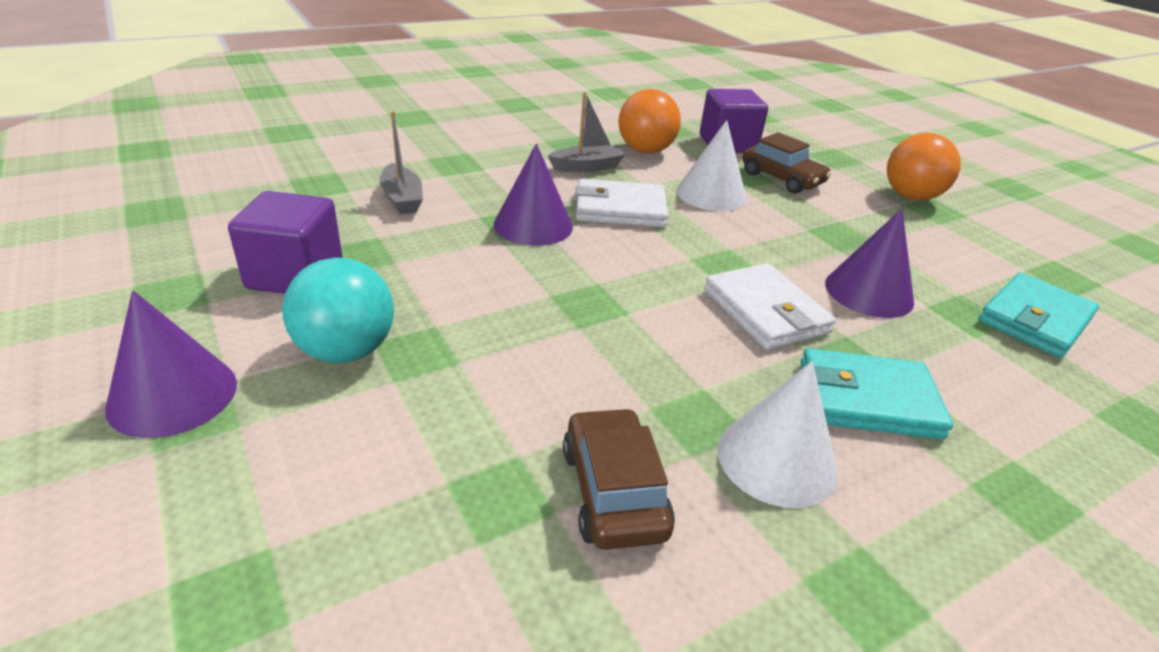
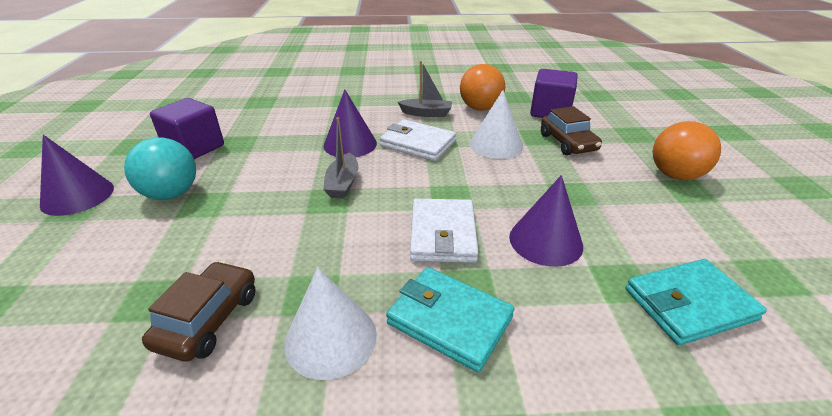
camera: 30 degrees right, 0 degrees up
(402, 199) = (293, 116): grey boat -> grey boat (343, 183)

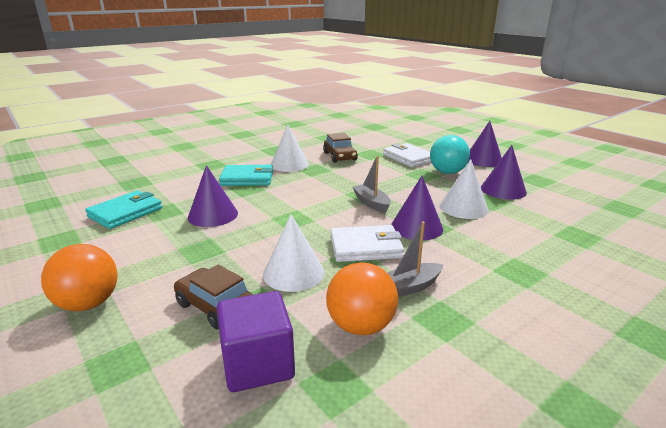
camera: 145 degrees right, 10 degrees down
(194, 148) = (503, 190): purple cube -> purple cone
(274, 145) = (463, 207): none -> white cone
(443, 234) = (277, 200): white wallet -> white wallet (408, 158)

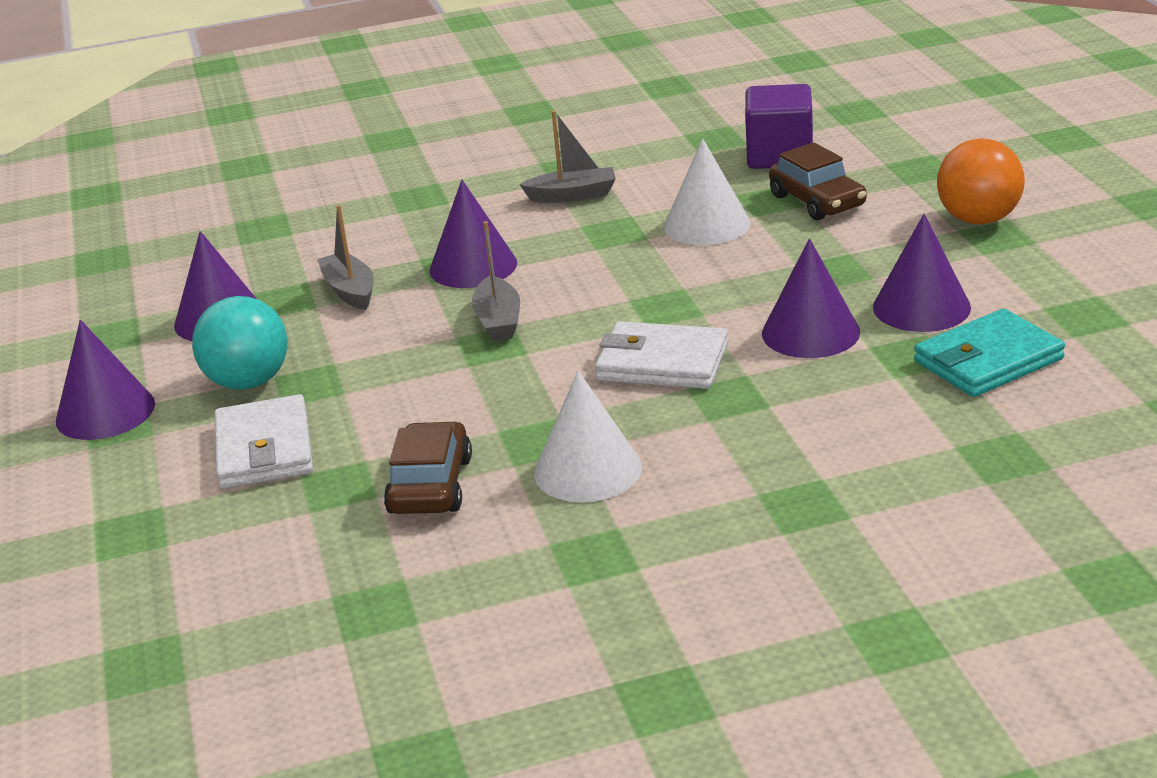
camera: 155 degrees left, 5 degrees up
(152, 234) = (921, 307): none -> purple cone
(247, 178) = (717, 429): turquoise wallet -> none
(360, 326) = (660, 170): orange ball -> none
(365, 247) = (582, 246): white wallet -> white wallet (662, 363)
(463, 207) = (350, 291): white cone -> grey boat

